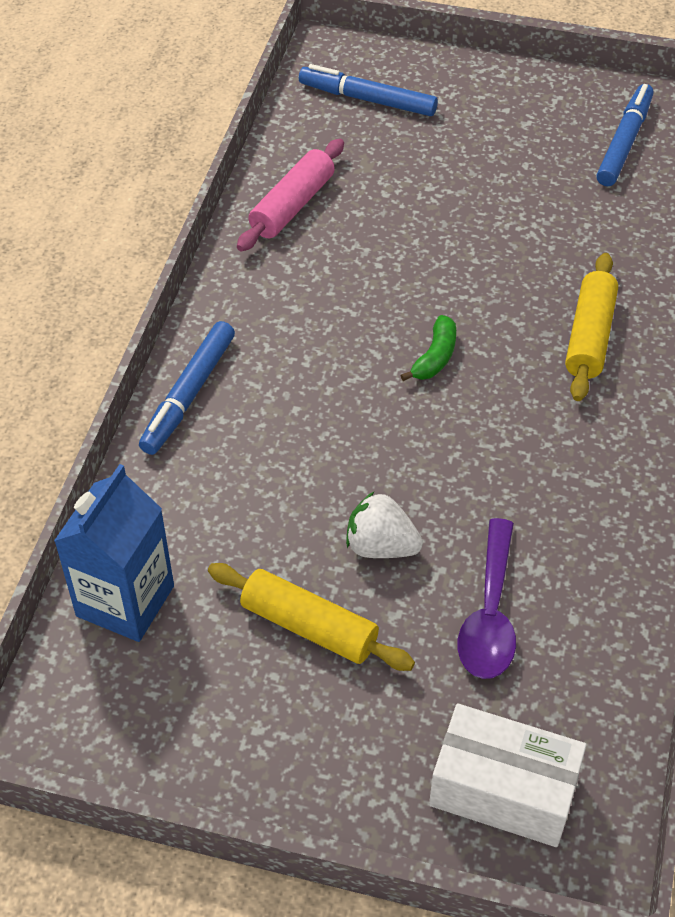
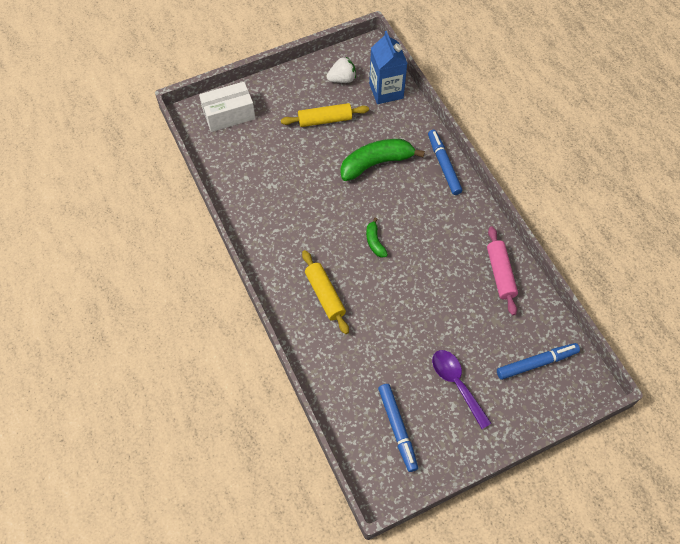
camera: 140 degrees right, 10 degrees up
(299, 475) = (376, 163): none -> green banana
(381, 546) = (327, 158): white strawberry -> white strawberry (342, 79)
(489, 614) = (273, 160): purple spoon -> purple spoon (457, 384)

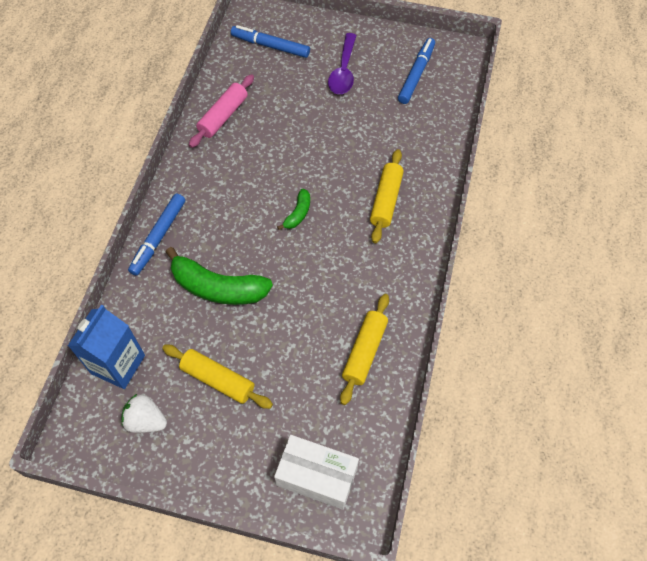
camera: 140 degrees left, 0 degrees up
(255, 189) = (365, 351): none -> yellow rolling pin

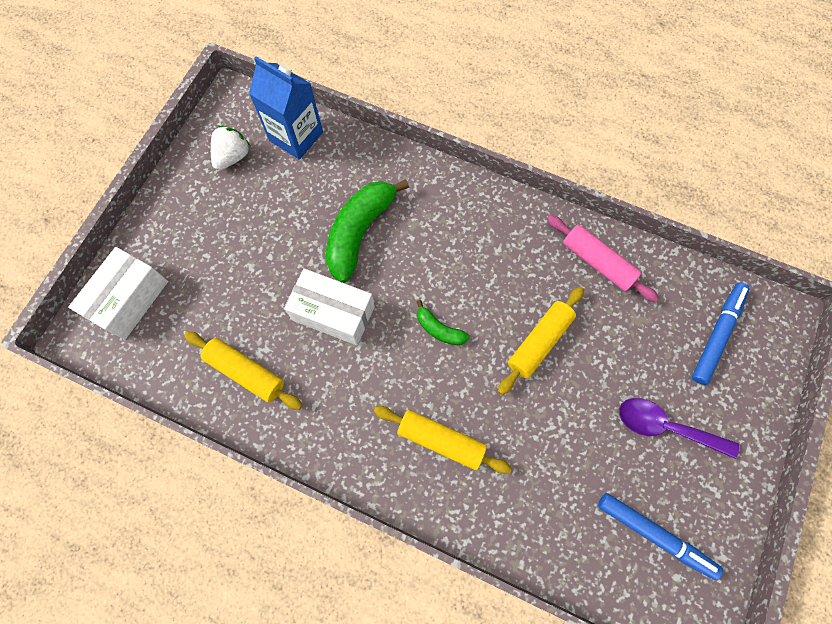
camera: 100 degrees right, 10 degrees up
(158, 237) = (434, 180): blue marker -> none
(218, 379) = (255, 222): yellow rolling pin -> yellow rolling pin (539, 342)
(298, 293) = (333, 313): none -> white box

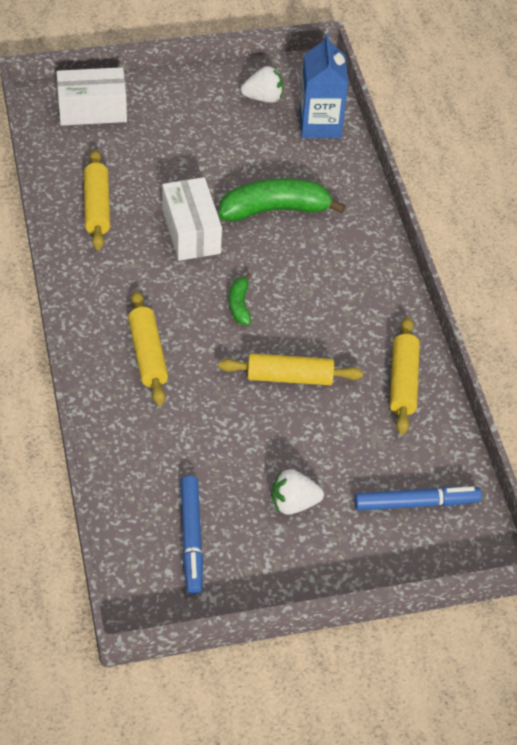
camera: 50 degrees right, 20 degrees down
(597, 262) = (403, 382): pink rolling pin -> yellow rolling pin
(665, 427) = (293, 503): purple spoon -> white strawberry

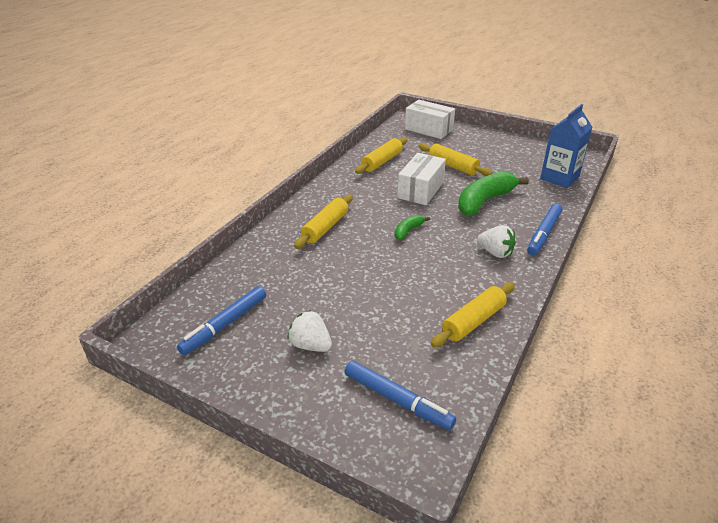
camera: 45 degrees right, 15 degrees down
(263, 98) = (534, 156): white strawberry -> white strawberry (495, 253)
(275, 210) = (485, 201): green banana -> green banana turned 75 degrees counterclockwise
(289, 377) = (395, 278): yellow rolling pin -> yellow rolling pin (453, 166)
(372, 227) = (543, 234): none -> blue marker

